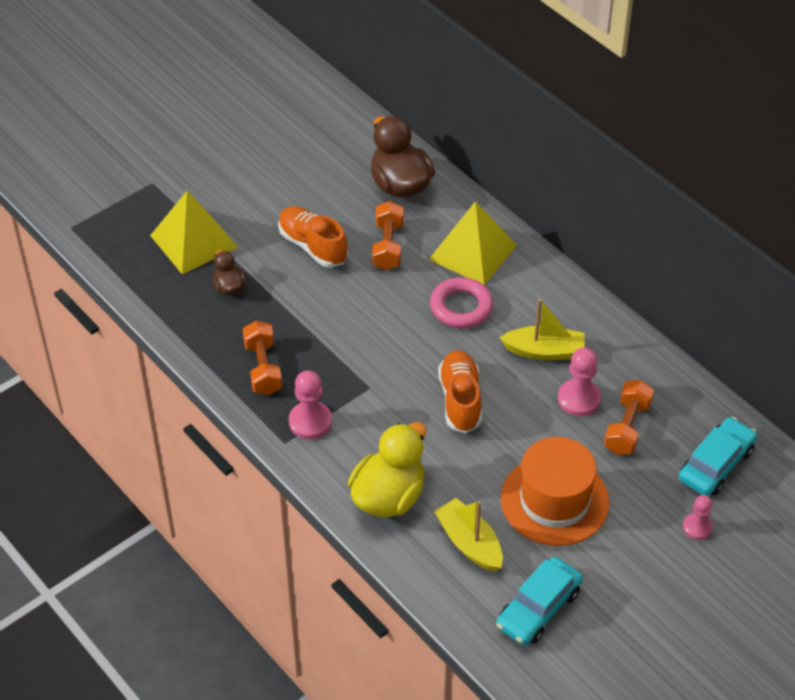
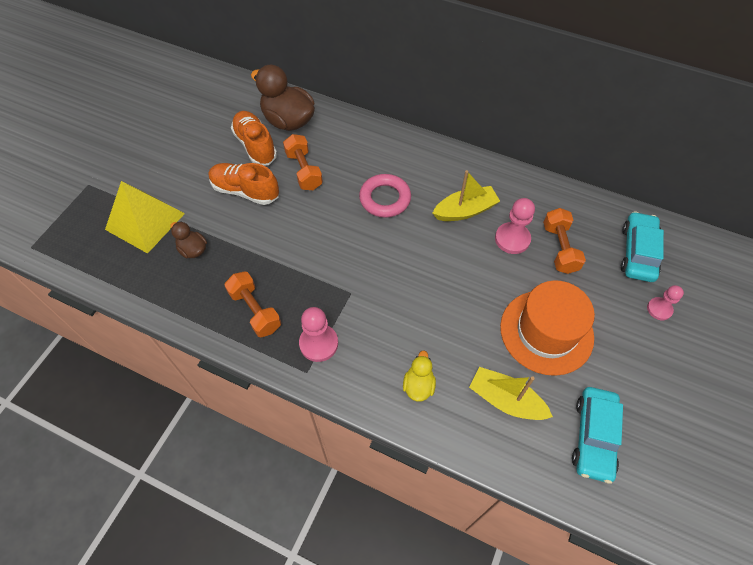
camera: 25 degrees left, 10 degrees up
(388, 496) = (418, 385): yellow duck -> yellow duck, size x0.51
(460, 400) = (427, 275): orange shoe -> orange shoe (255, 146)
(473, 252) = (369, 153): yellow pyramid -> none

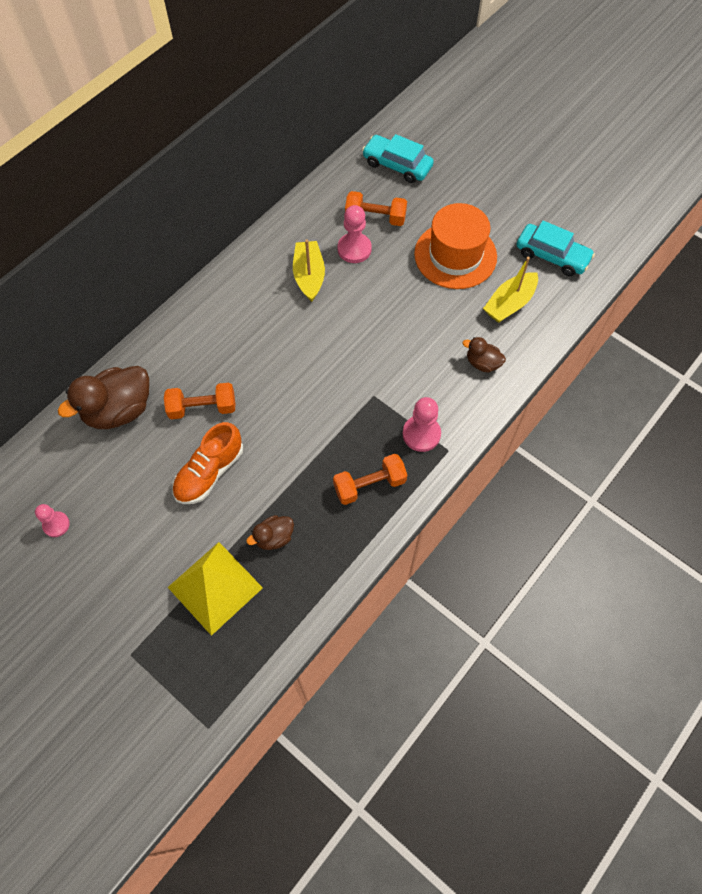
camera: 75 degrees left, 5 degrees up
(255, 146) = (144, 452): orange shoe -> none
(385, 199) = (270, 340): pink ring -> none
(418, 385) = (482, 363): yellow duck -> brown duck
(659, 309) = (455, 173): pink pawn -> pink pawn (56, 524)

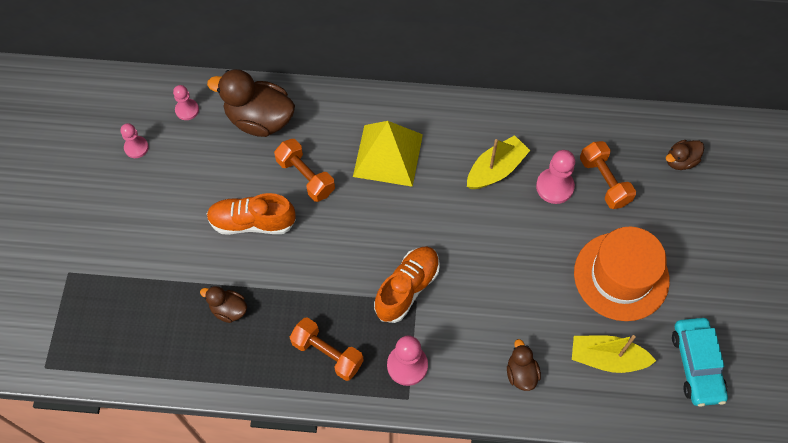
camera: 55 degrees right, 0 degrees up
(57, 461) = (187, 110): none -> pink pawn
(215, 587) = (158, 294): yellow pyramid -> yellow pyramid (388, 155)
(358, 395) = (407, 288): none -> orange shoe
(397, 165) = (680, 161): turquoise car -> brown duck

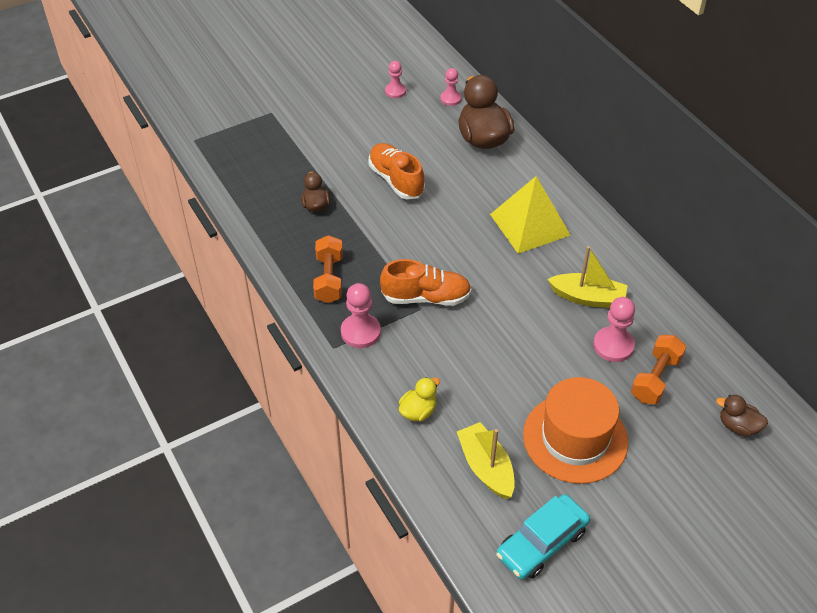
camera: 55 degrees right, 15 degrees down
(305, 177) = (462, 188): orange dumbbell -> none
(521, 373) = (418, 411): brown duck -> yellow duck

